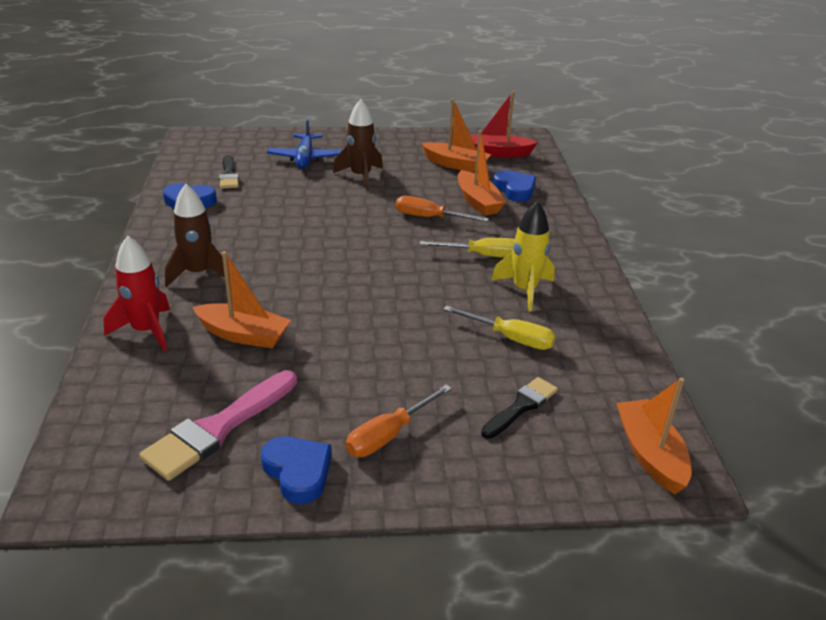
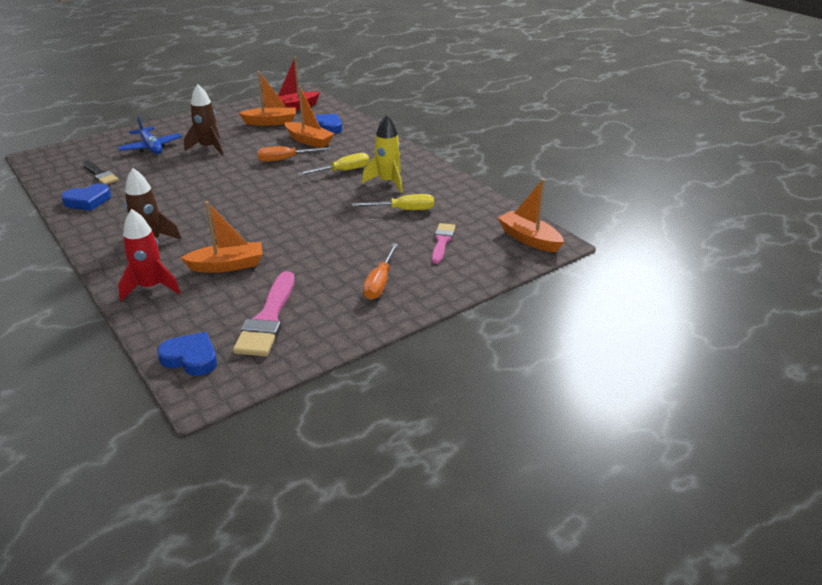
camera: 30 degrees left, 0 degrees up
(298, 472) = (344, 320): blue heart -> blue heart (191, 358)
(521, 406) = (442, 241): black brush -> pink brush

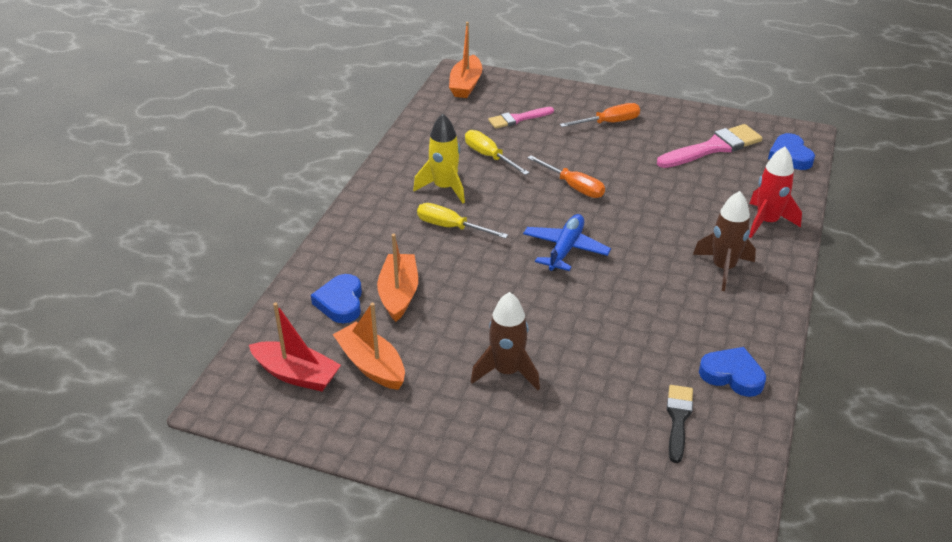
camera: 125 degrees left, 5 degrees up
(151, 147) = (564, 432): blue plane -> blue plane (565, 249)
(227, 265) = (689, 202): orange boat -> none
(285, 159) = (468, 284): orange screwdriver -> orange screwdriver (573, 186)

